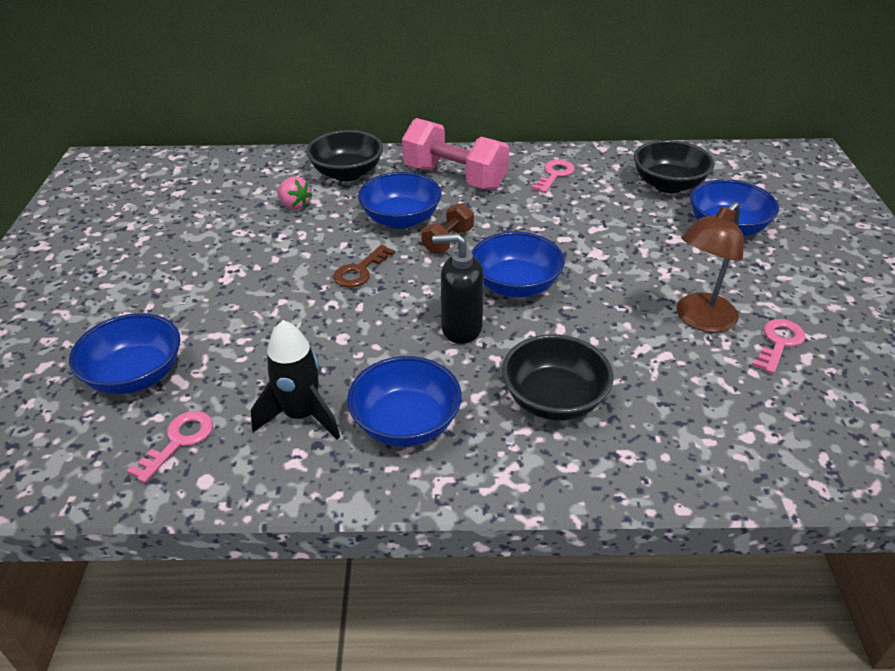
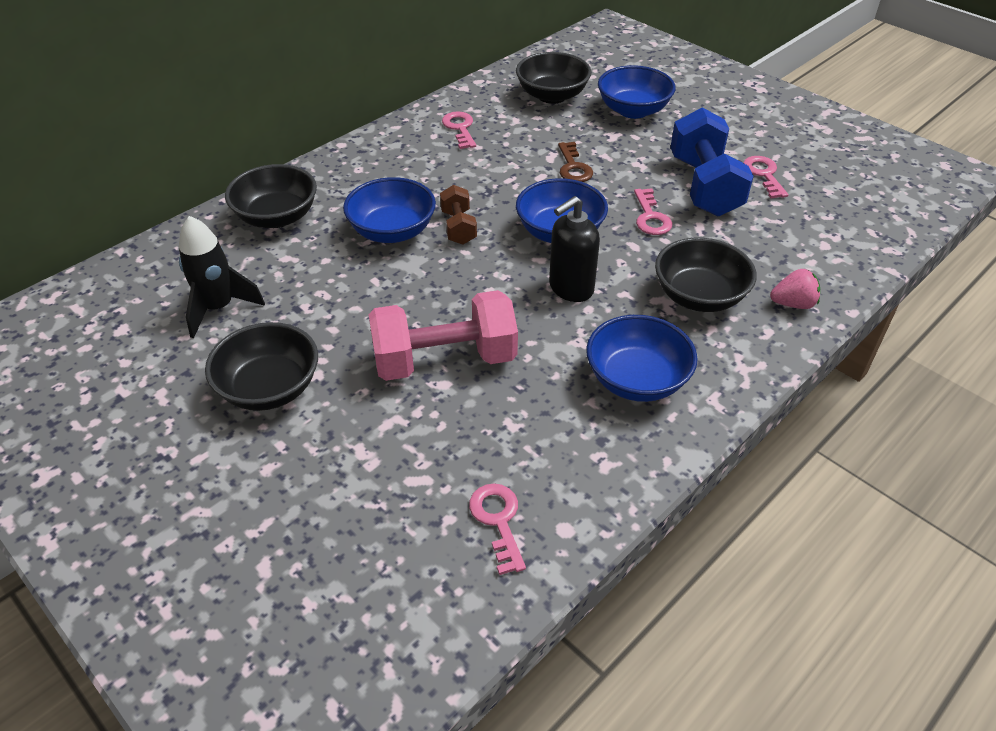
camera: 45 degrees left, 5 degrees up
(136, 375) = (372, 505): blue bowl -> none
(192, 270) = (270, 388): none -> black bowl
(294, 205) = (273, 273): pink strawberry -> pink strawberry (793, 304)
(301, 415) = (559, 430): black rocket -> black rocket (219, 308)
(360, 271) = (426, 293): brown key -> brown key (573, 167)
(455, 177) = (382, 171): pink dumbbell -> pink dumbbell (444, 360)
(609, 316) = (651, 217): none -> pink key
(699, 320) = (704, 186): brown lamp -> blue dumbbell

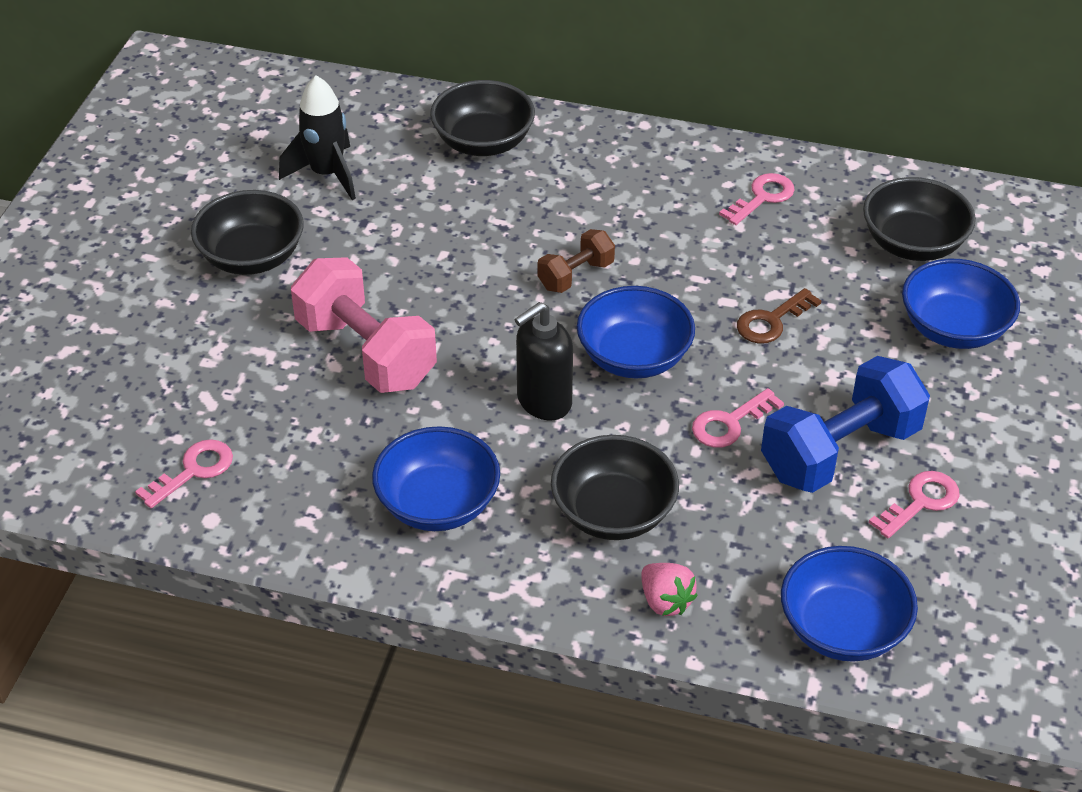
camera: 60 degrees right, 0 degrees up
(392, 231) = (528, 231): blue bowl -> blue bowl (842, 629)
(570, 288) = (543, 402): black soap dispenser -> black soap dispenser turned 60 degrees counterclockwise

